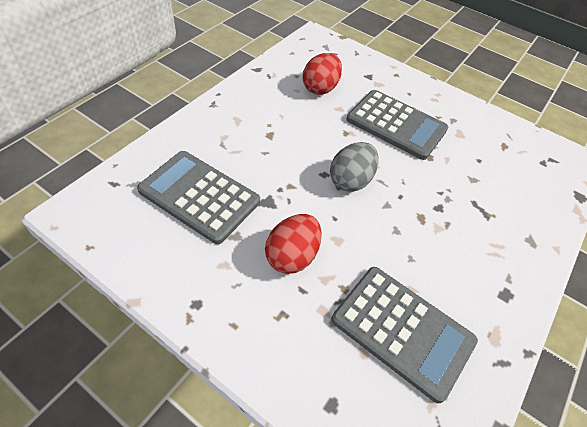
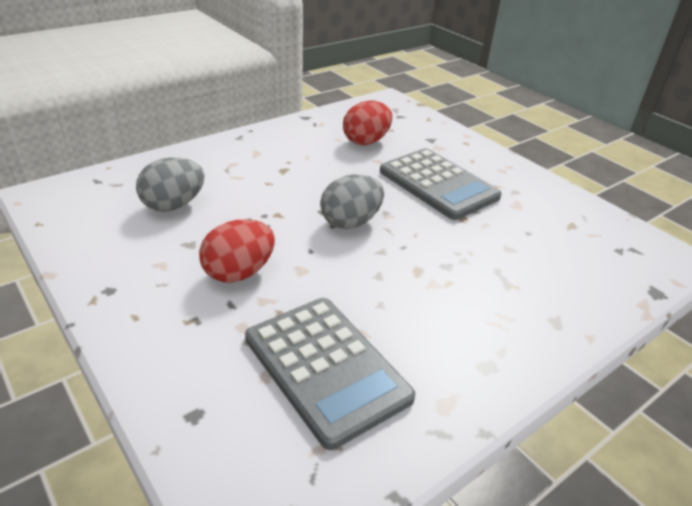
camera: 20 degrees right, 15 degrees down
(199, 196) = (173, 205): grey calculator -> grey egg

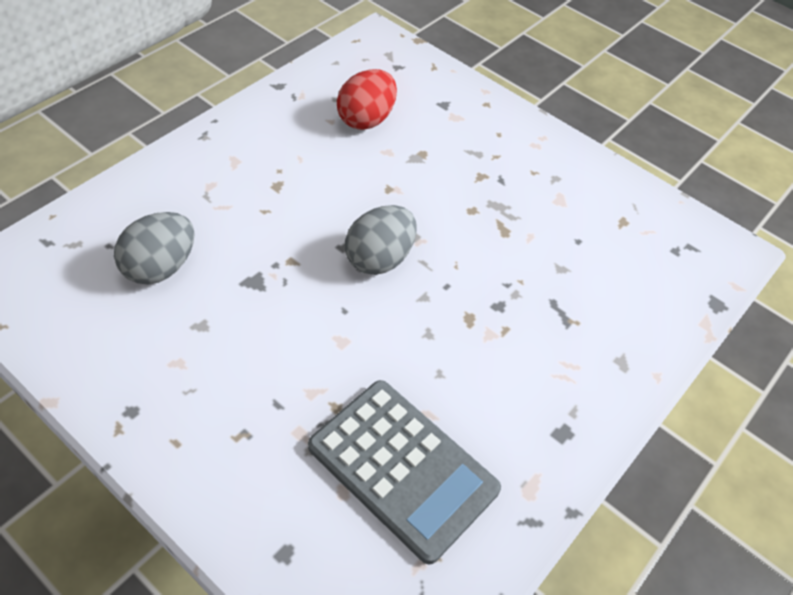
camera: 15 degrees left, 15 degrees up
(239, 272) = (273, 358): red egg -> none
(438, 184) = (467, 181): grey calculator -> none

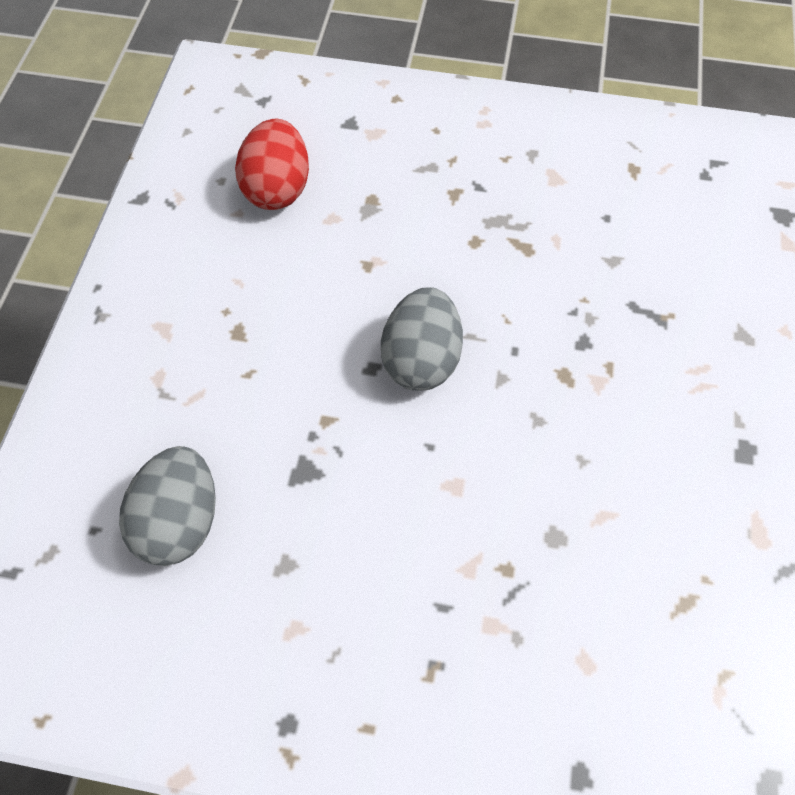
camera: 25 degrees left, 10 degrees up
(403, 468) = (625, 595): grey calculator -> none

